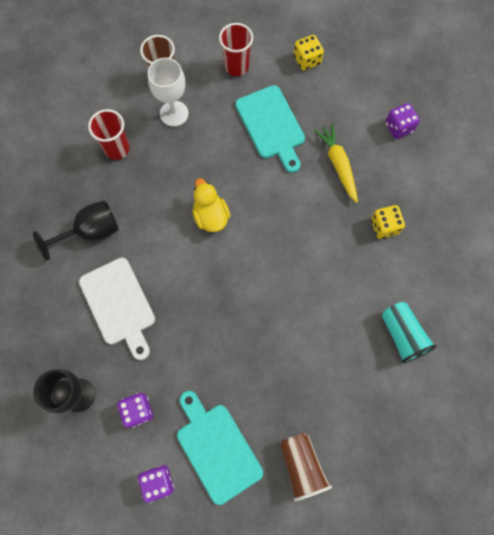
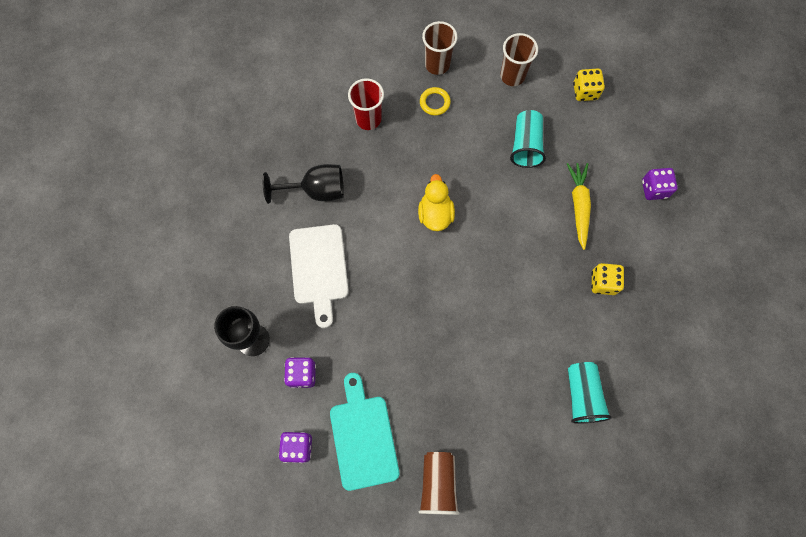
camera: 20 degrees right, 0 degrees up
(174, 113) = (435, 102): white goblet -> yellow ring
(236, 66) = (512, 76): red cup -> brown cup
(271, 126) = (526, 145): turquoise cutting board -> turquoise cup

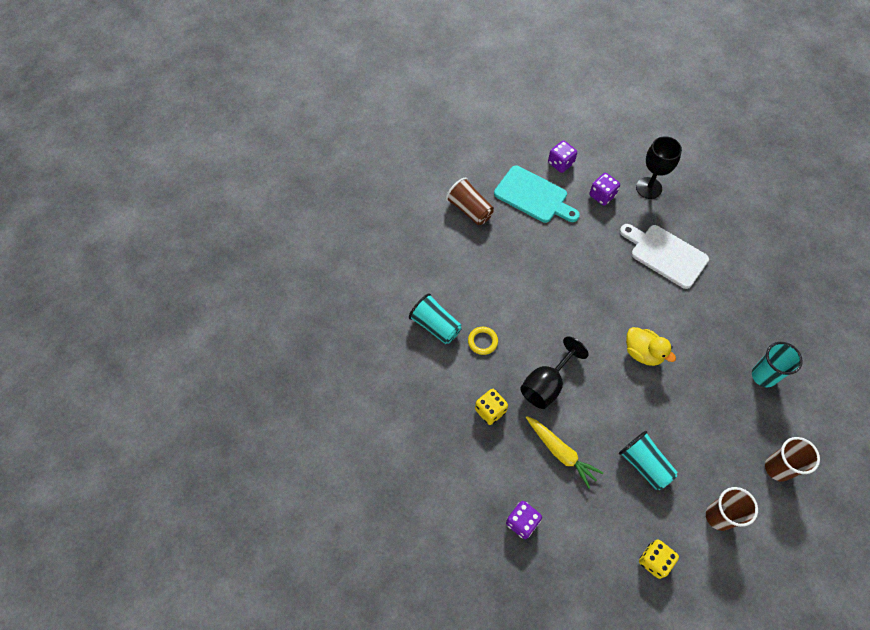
camera: 135 degrees right, 10 degrees down
(316, 190) = (728, 297): black goblet -> black goblet (546, 385)
(368, 119) = (763, 376): red cup -> turquoise cup
(435, 102) = (741, 434): yellow ring -> yellow ring (482, 341)

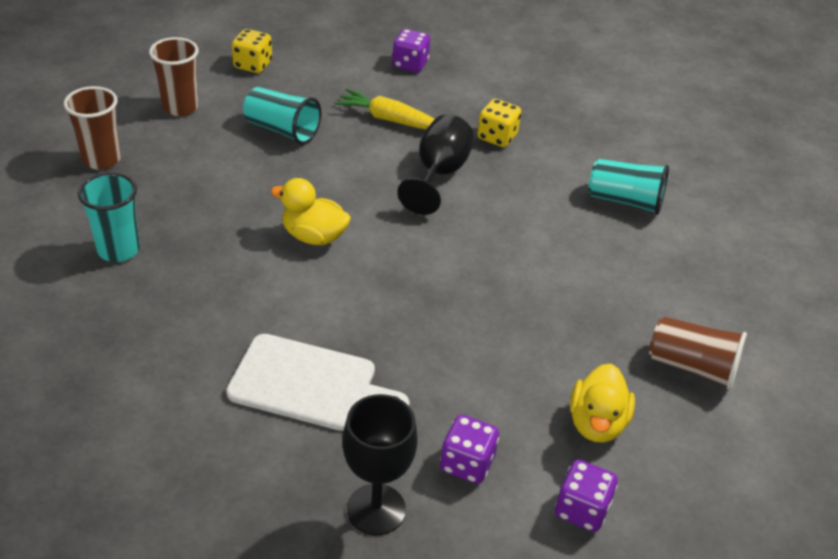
camera: 155 degrees right, 20 degrees down
(482, 341) = (550, 198): yellow ring -> none
(533, 196) = (596, 423): turquoise cutting board -> yellow duck

